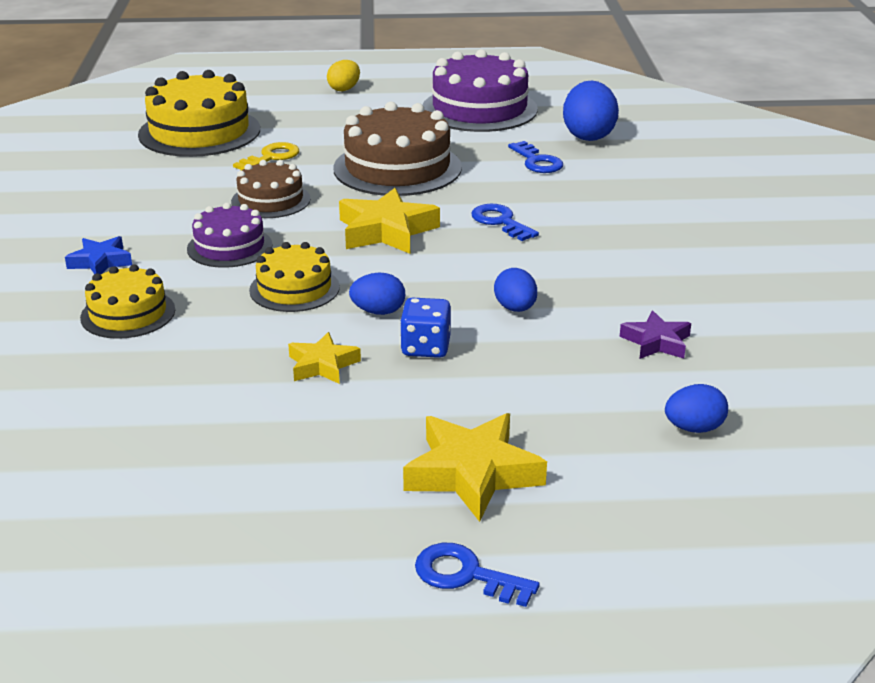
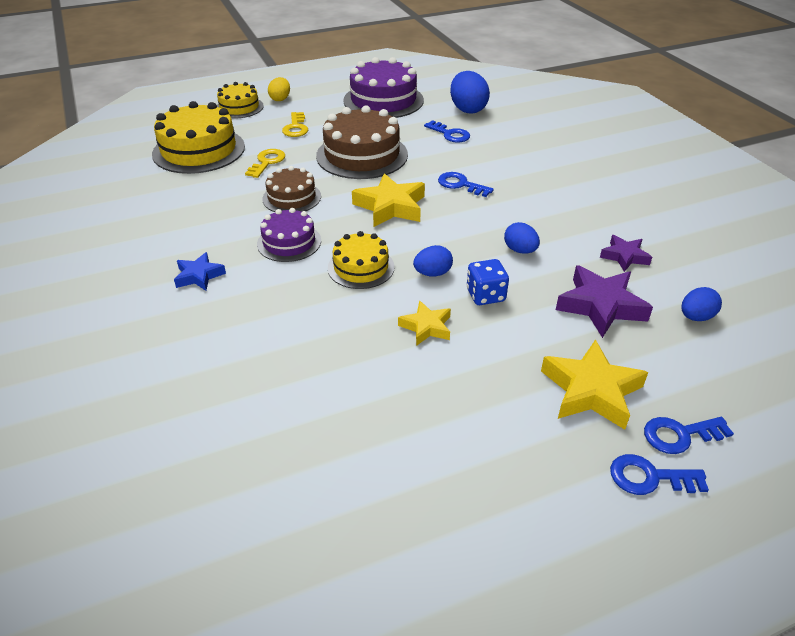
camera: 20 degrees left, 10 degrees up
(128, 313) = (252, 317): yellow cake -> yellow cake (239, 107)
(337, 124) = (296, 128): none -> yellow key
(547, 544) = (680, 435): none -> blue key
(570, 389) = (600, 306): none -> purple star

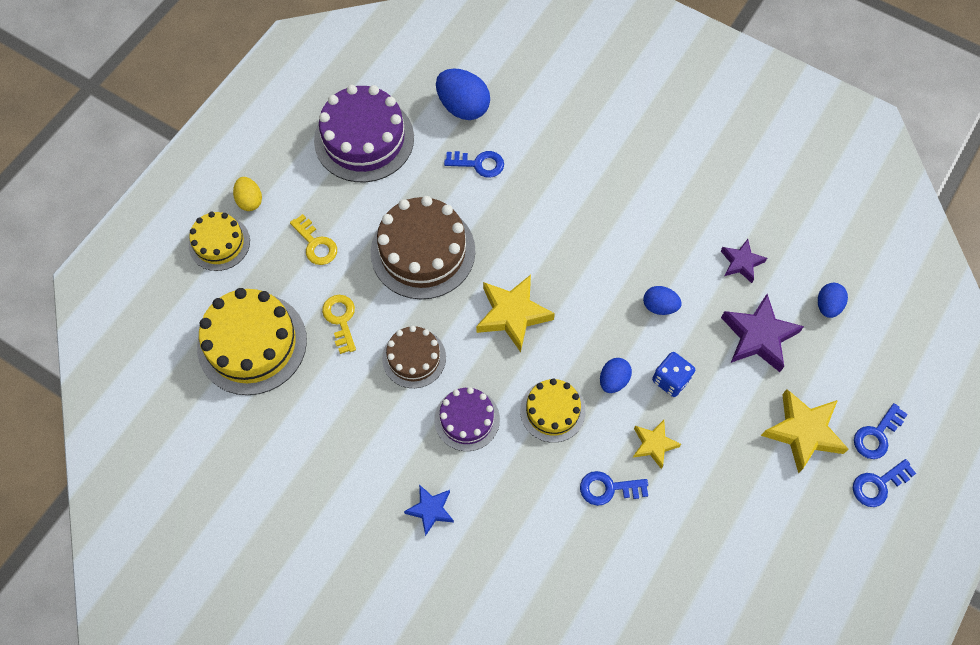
camera: 35 degrees left, 25 degrees up
(460, 184) = (548, 243): blue key -> blue key (608, 488)

